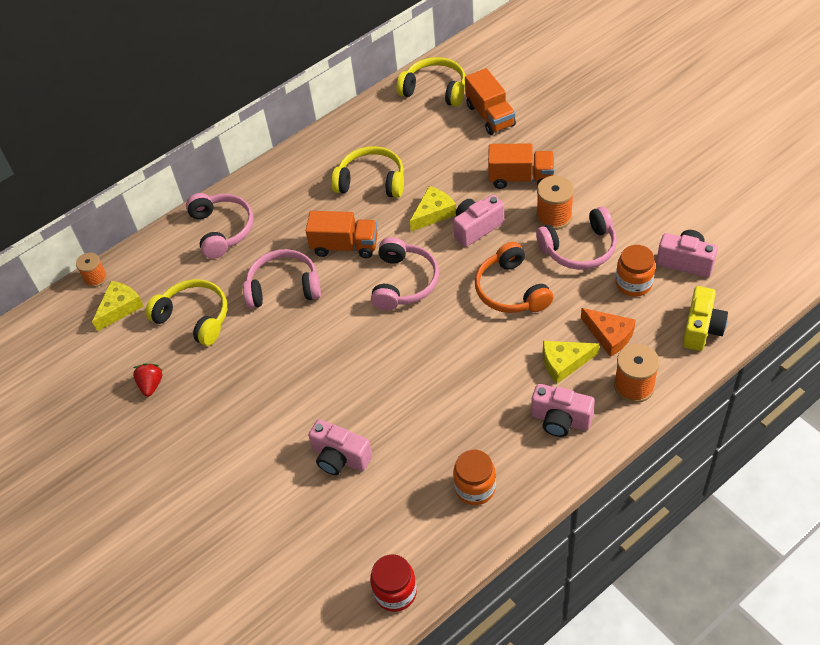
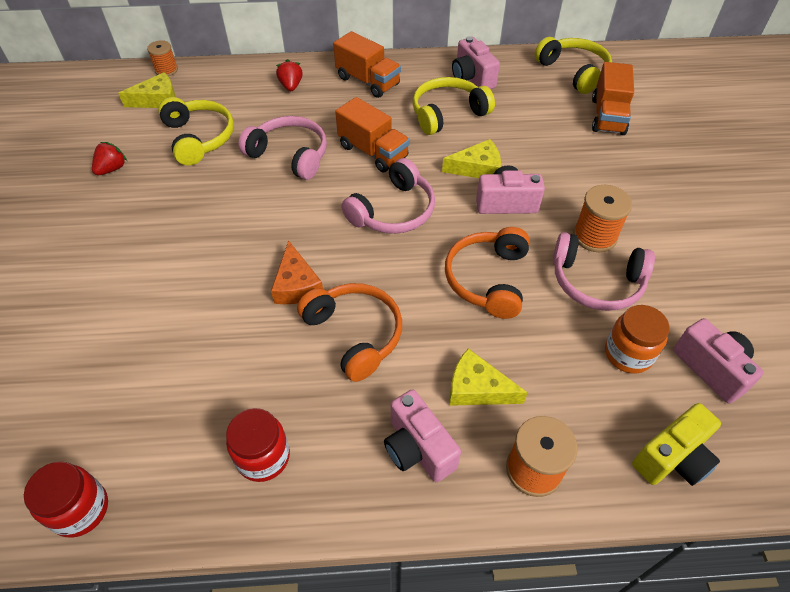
camera: 30 degrees right, 0 degrees up
(222, 229) = (291, 86): pink headphones -> red strawberry
(340, 458) = (178, 331): pink camera -> pink camera (472, 78)
(371, 181) = (447, 113): yellow headphones -> yellow headphones turned 75 degrees counterclockwise
(459, 381) = (355, 334): none -> orange headphones
(475, 488) = (263, 457): orange jar -> red jar
(521, 178) = (590, 183): orange truck -> orange truck (368, 81)
(609, 335) = (553, 392): orange cheese -> orange cheese (296, 285)

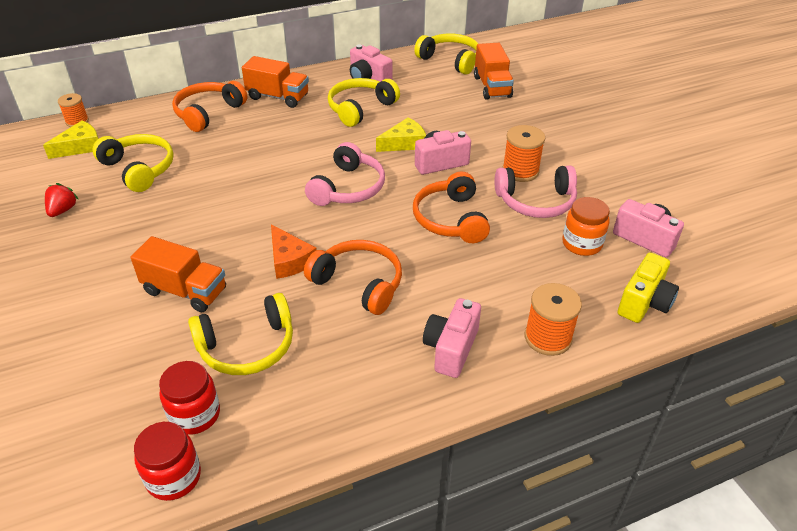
camera: 20 degrees left, 10 degrees down
(212, 378) = (247, 347): none -> yellow headphones
(263, 457) = (323, 391): red jar -> red jar (195, 415)
(290, 155) = (234, 165): pink headphones -> none
(291, 86) = (208, 113): red strawberry -> orange headphones
(373, 152) = (309, 148): orange truck -> orange truck (185, 291)
(417, 448) = (451, 349): pink camera -> pink camera turned 75 degrees clockwise
(477, 388) = (478, 295): yellow cheese -> none

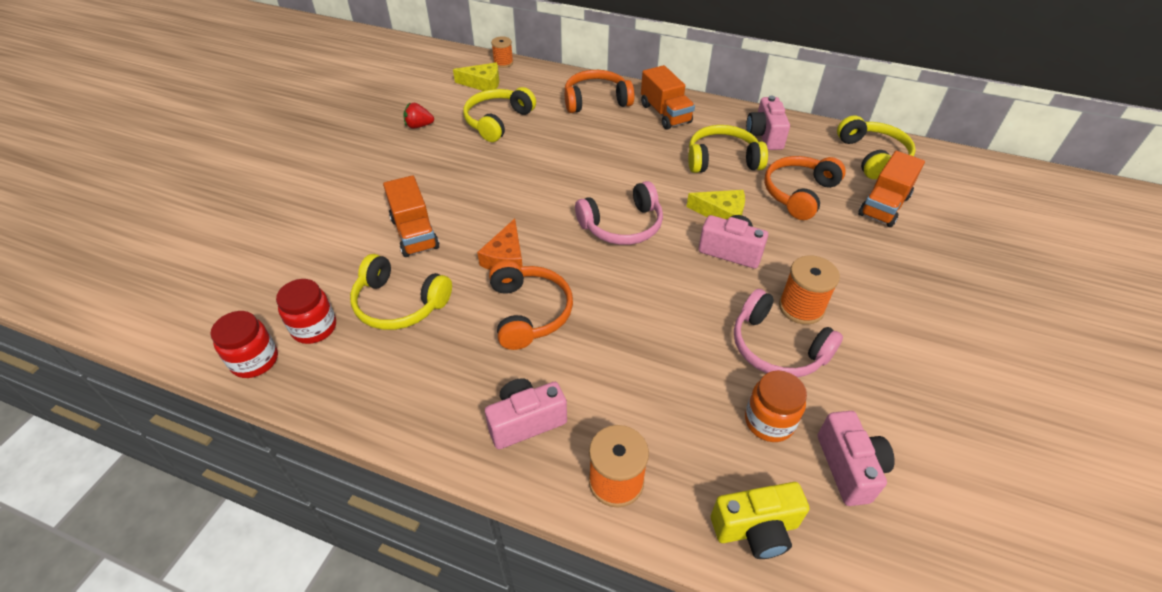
camera: 45 degrees right, 5 degrees up
(63, 210) = (419, 126): red strawberry -> red strawberry turned 150 degrees counterclockwise
(139, 169) = (497, 121): yellow headphones -> yellow headphones turned 150 degrees counterclockwise
(450, 219) = (672, 309): orange headphones -> orange headphones (798, 193)

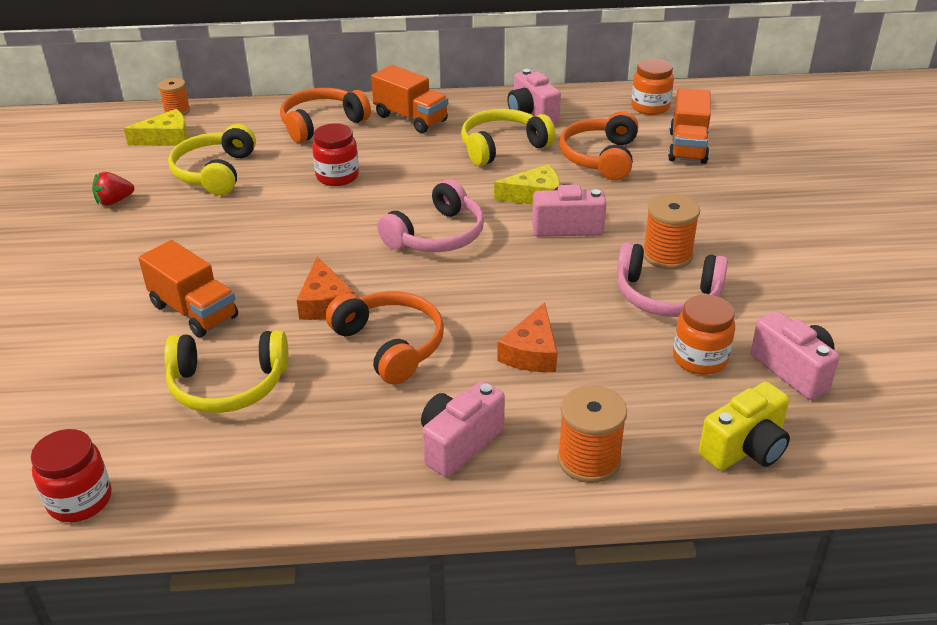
camera: 25 degrees left, 10 degrees down
(314, 328) = (135, 442): red jar -> red jar (337, 176)
(631, 360) = (532, 352): none -> orange cheese
(872, 156) = (650, 107): yellow headphones -> orange jar

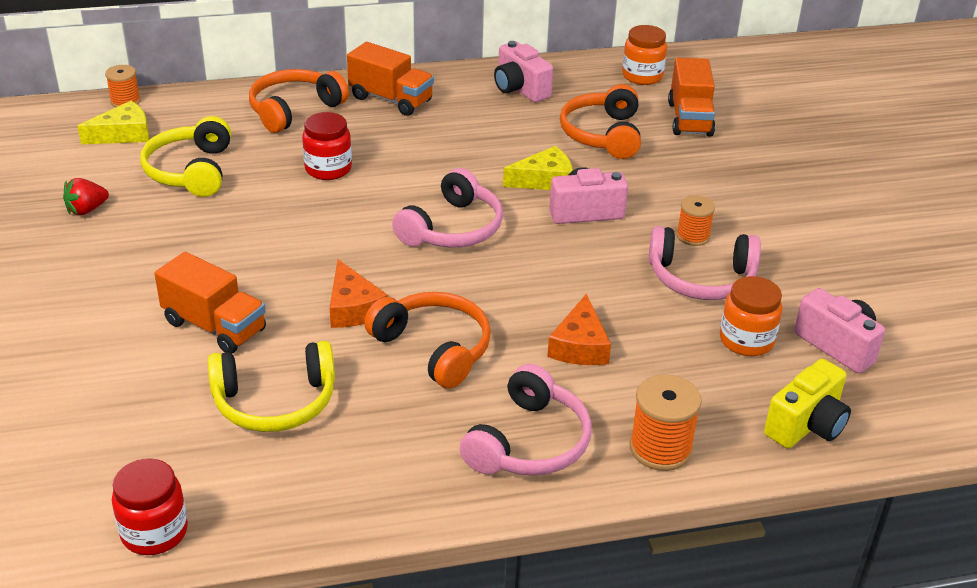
camera: 10 degrees left, 0 degrees up
(459, 443) = (529, 443): pink camera -> pink headphones
(502, 147) = (497, 127): yellow headphones -> none
(667, 255) = (693, 236): orange spool -> orange spool, size x0.65

